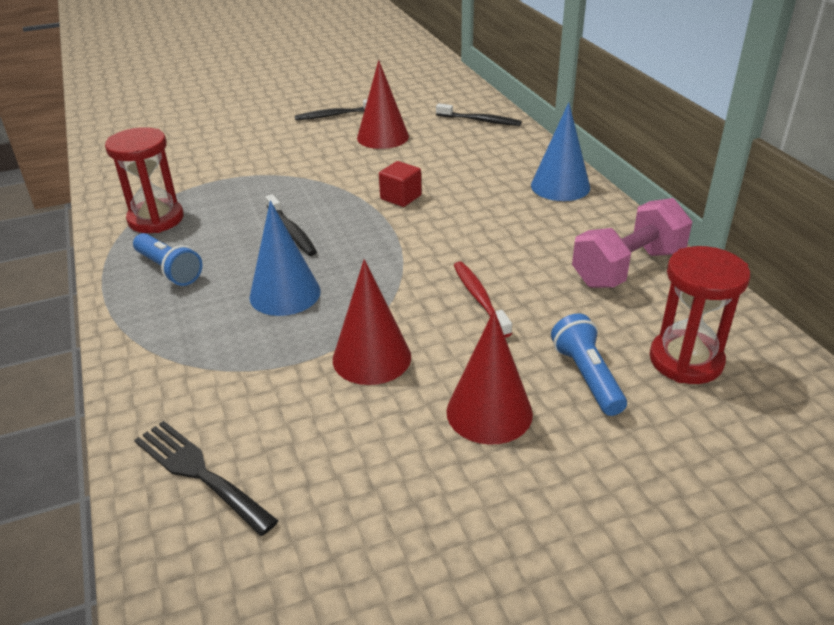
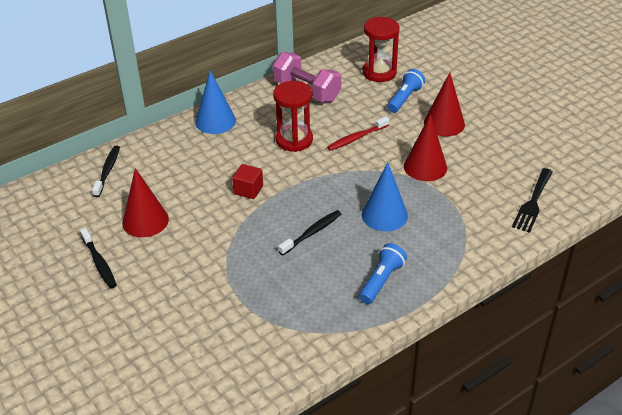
camera: 105 degrees left, 5 degrees up
(156, 219) = (318, 317): red hourglass -> red hourglass (294, 140)
(587, 376) = (405, 98): blue flashlight -> blue flashlight turned 150 degrees clockwise

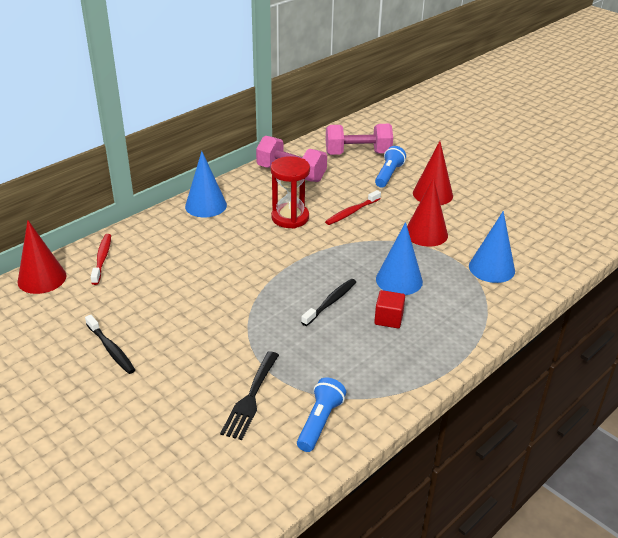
camera: 10 degrees left, 5 degrees down
(107, 171) = (102, 259): black toothbrush -> red toothbrush
(145, 221) = (153, 304): red cone -> red cone (42, 278)
(248, 190) = (255, 267): red cube -> red cube (388, 319)
(379, 72) = (358, 154): red hourglass -> pink dumbbell
(381, 280) = (413, 342): blue flashlight -> blue flashlight (320, 422)
(481, 209) = (491, 268): none -> blue cone
(533, 203) = (539, 259): black fork -> black fork (250, 398)

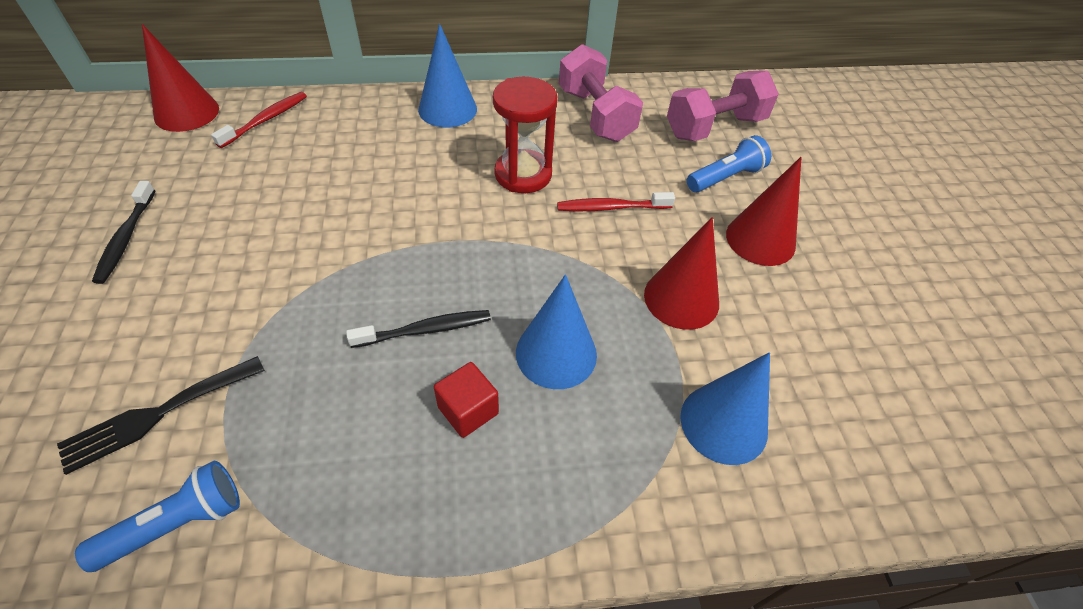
camera: 35 degrees right, 15 degrees up
(358, 154) = (715, 127): pink dumbbell -> pink dumbbell turned 60 degrees counterclockwise

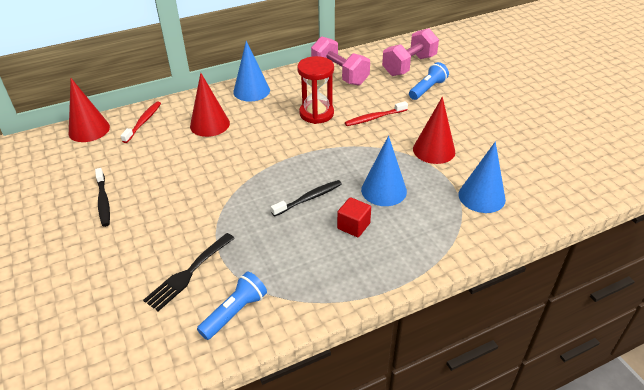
camera: 15 degrees left, 10 degrees down
(760, 239) = (460, 114): red cone -> red cone (209, 124)

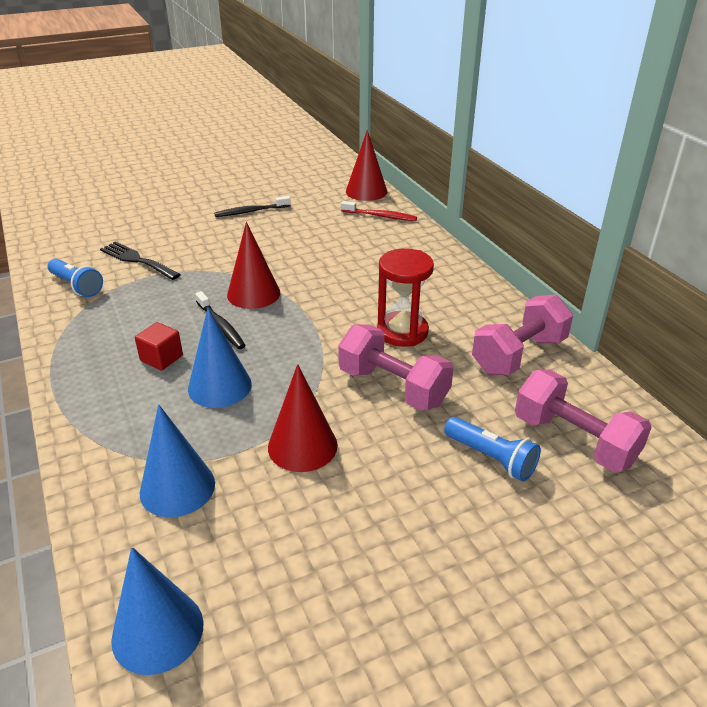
camera: 90 degrees right, 5 degrees down
(209, 124) = (375, 254): red cone -> red cone (253, 294)
(251, 91) = (455, 278): blue cone -> blue cone (157, 631)
(375, 118) = (393, 387): red toothbrush -> pink dumbbell

